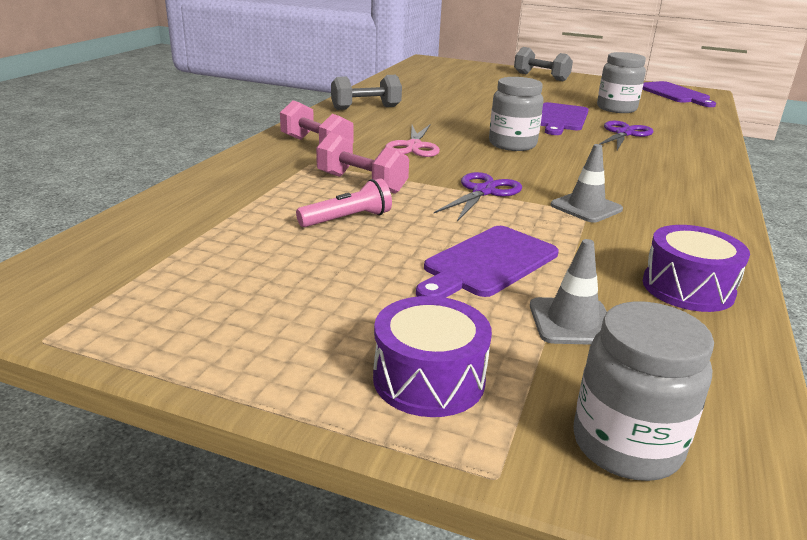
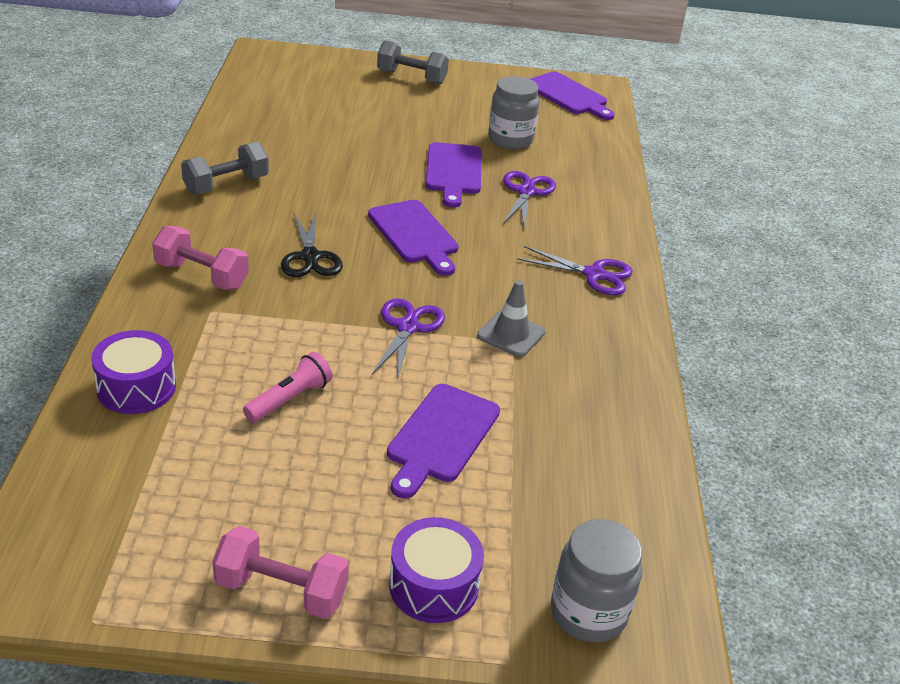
camera: 20 degrees left, 10 degrees up
(361, 183) = (280, 336): pink dumbbell -> pink dumbbell (281, 590)
(413, 146) = (310, 257): pink scissors -> black scissors
(512, 144) = (414, 235): grey jar -> purple cutting board
(572, 322) = (528, 496): grey traffic cone -> none
(682, 183) = (594, 275): none -> purple scissors
(688, 288) = (613, 433): purple drum -> purple drum (136, 388)

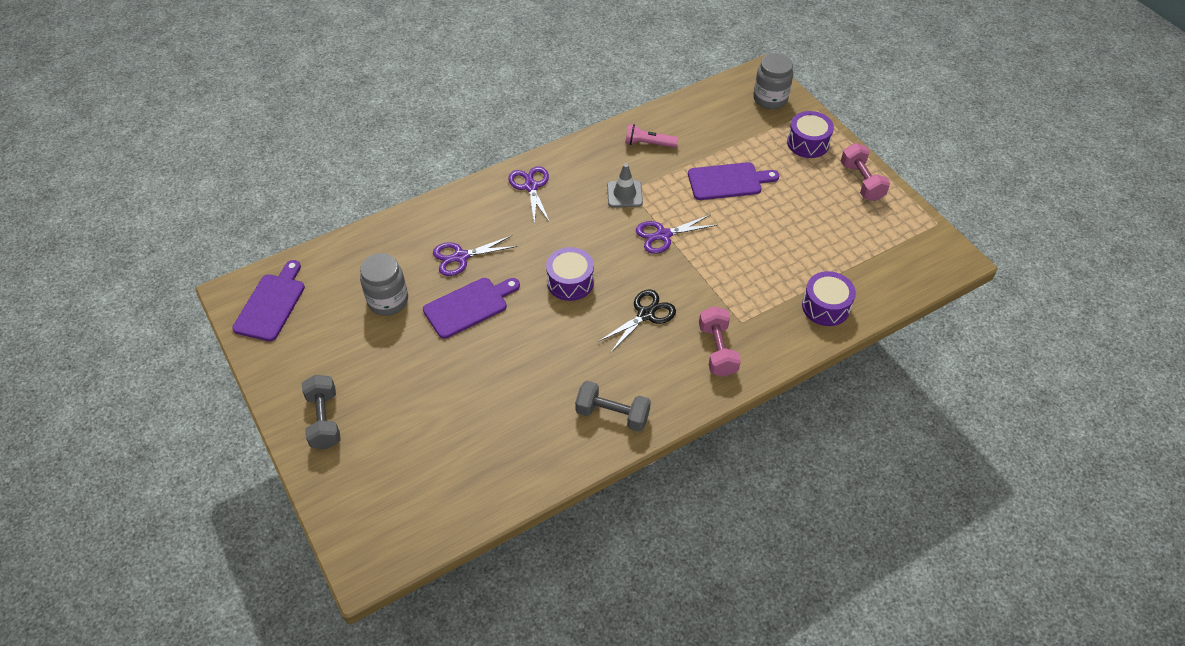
camera: 120 degrees left, 15 degrees up
(289, 399) = (765, 246): pink flashlight -> pink flashlight (648, 144)
(414, 235) = (570, 282): purple cutting board -> purple drum

